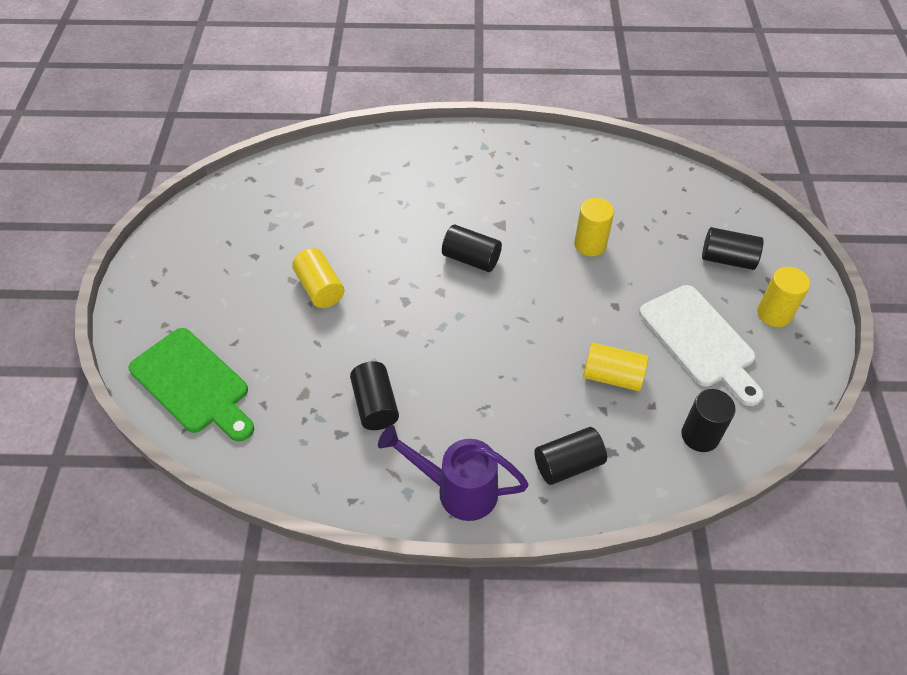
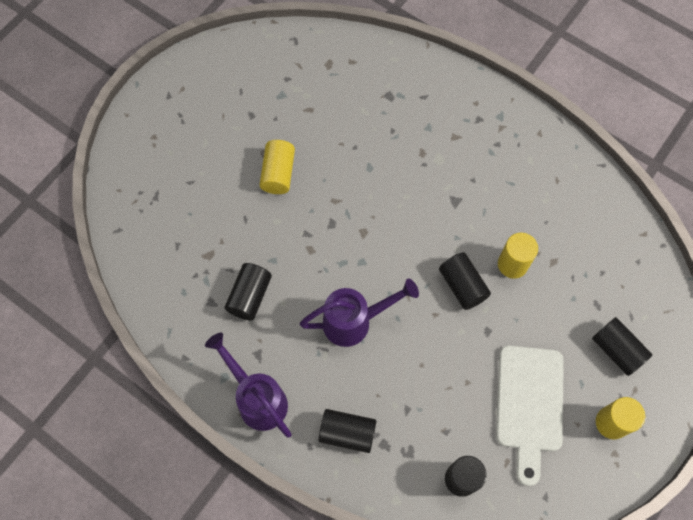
camera: 35 degrees right, 15 degrees up
(193, 383) = (143, 198): green cutting board -> none
(471, 259) = (408, 218): black cylinder -> black cylinder (462, 286)
(494, 366) = (355, 321): none -> purple watering can
(612, 376) = (435, 388): yellow cylinder -> none

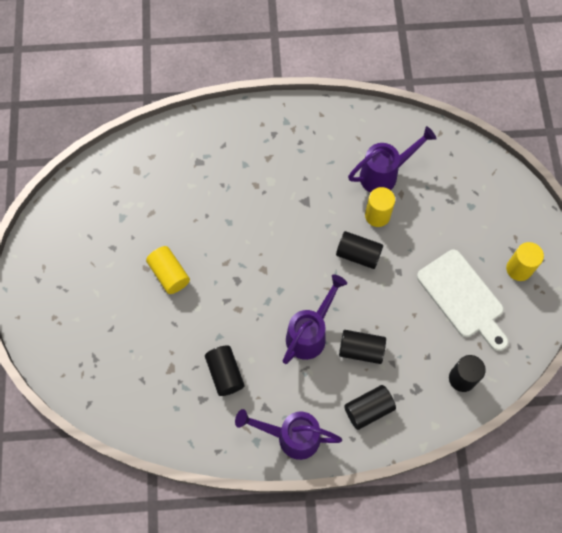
camera: 40 degrees left, 0 degrees up
(553, 232) = (385, 174): none -> purple watering can
(616, 350) = (485, 221): black cylinder -> black cylinder (361, 350)

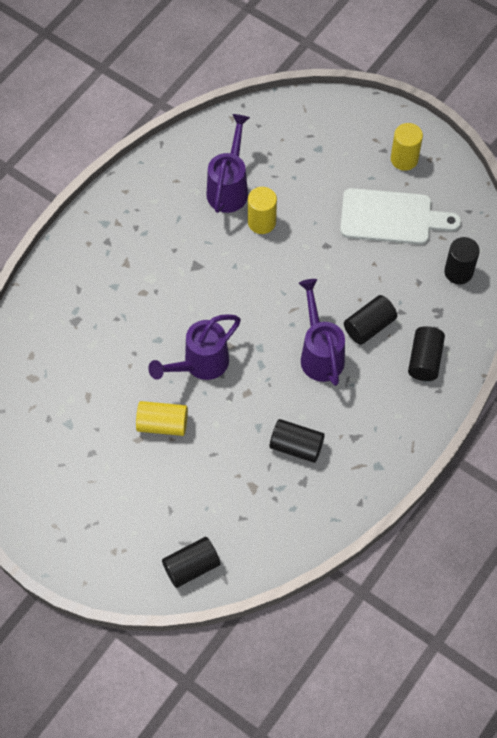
camera: 50 degrees left, 5 degrees down
(291, 436) = (396, 436): purple watering can -> purple watering can (199, 365)
(358, 254) = (283, 263): black cylinder -> black cylinder (191, 567)

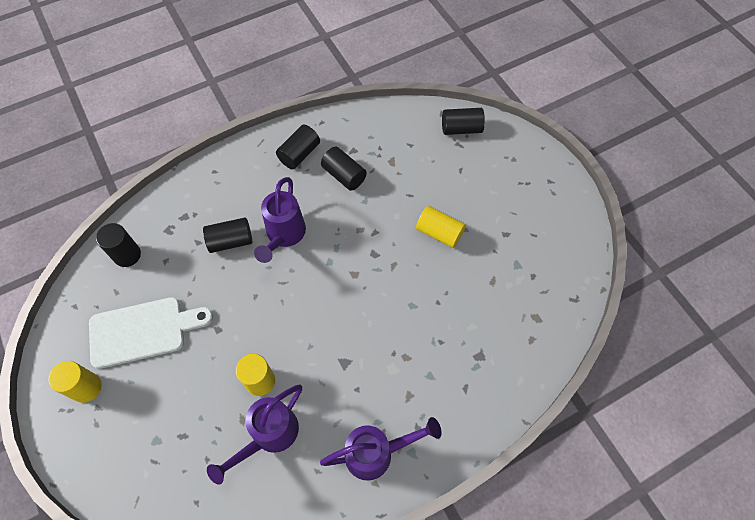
camera: 155 degrees left, 0 degrees up
(199, 365) = (386, 268): purple watering can -> purple watering can (377, 453)
(391, 217) = (143, 331): white cutting board -> white cutting board turned 135 degrees clockwise
(424, 360) = (207, 197): black cylinder -> black cylinder (299, 154)

